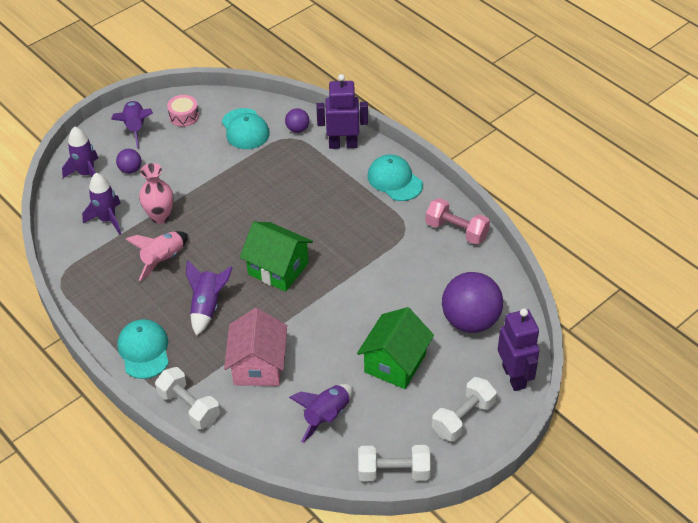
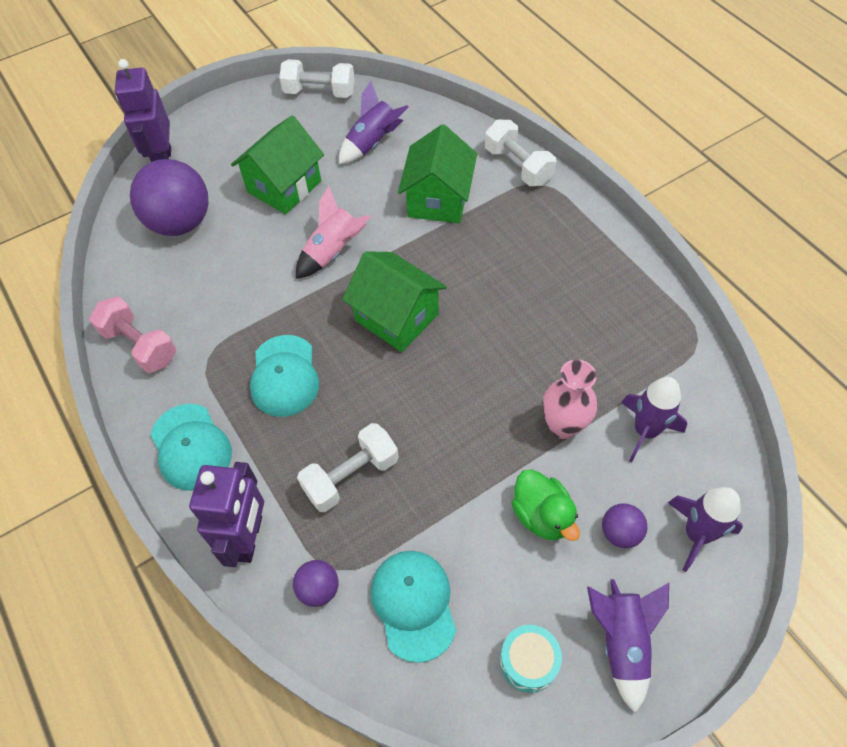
camera: 170 degrees left, 10 degrees up
(144, 350) = (572, 230): turquoise cap -> turquoise cap (284, 376)
(163, 259) = (555, 351): pink rocket -> pink rocket (333, 252)
(175, 172) = (542, 515): none -> green duck
(184, 116) = (528, 661): pink drum -> turquoise drum
(207, 307) = (494, 275): purple rocket -> none
(258, 366) = (438, 199): pink house -> green house
(343, 144) = (249, 538): purple robot -> purple robot turned 90 degrees counterclockwise
(463, 418) = (234, 129): white dumbbell -> white dumbbell (351, 476)

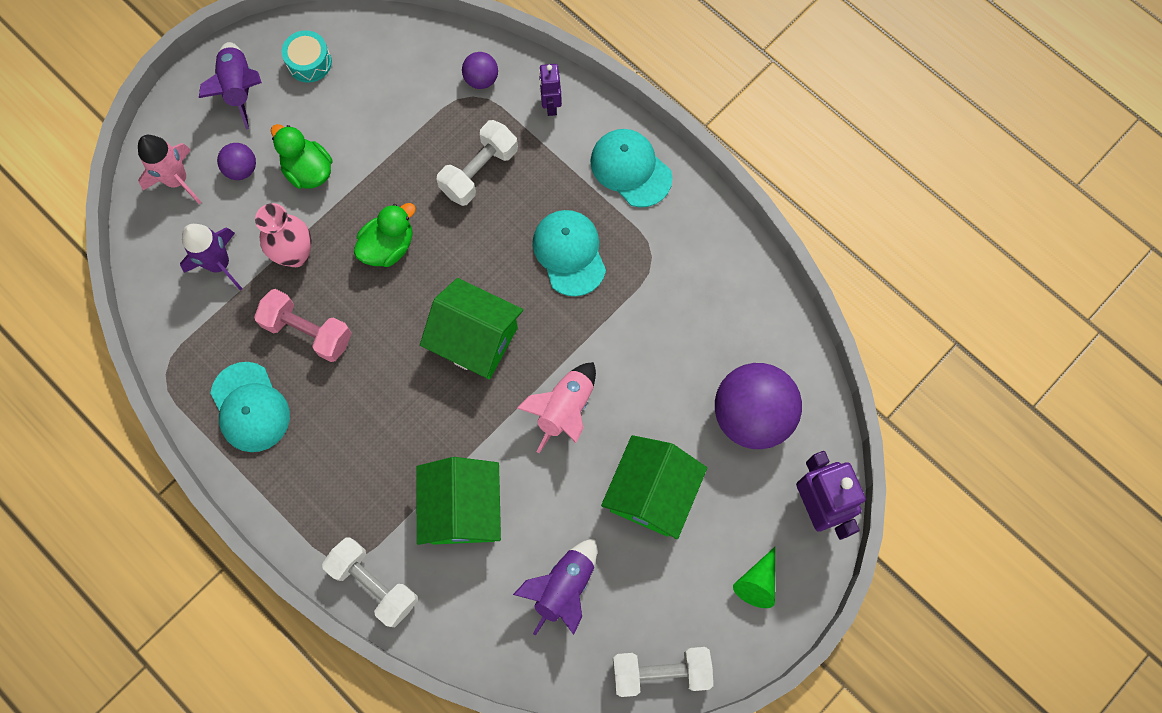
camera: 165 degrees right, 15 degrees up
(139, 345) = (725, 257): pink dumbbell -> pink dumbbell (308, 331)
(229, 126) = (757, 582): none -> green cone
(249, 538) = (550, 105): purple robot -> purple robot, size x0.57
(413, 604) = (403, 83): turquoise cap -> turquoise cap (250, 407)
(464, 416) = (388, 246): none -> green duck
(696, 534) = (177, 180): purple rocket -> pink rocket

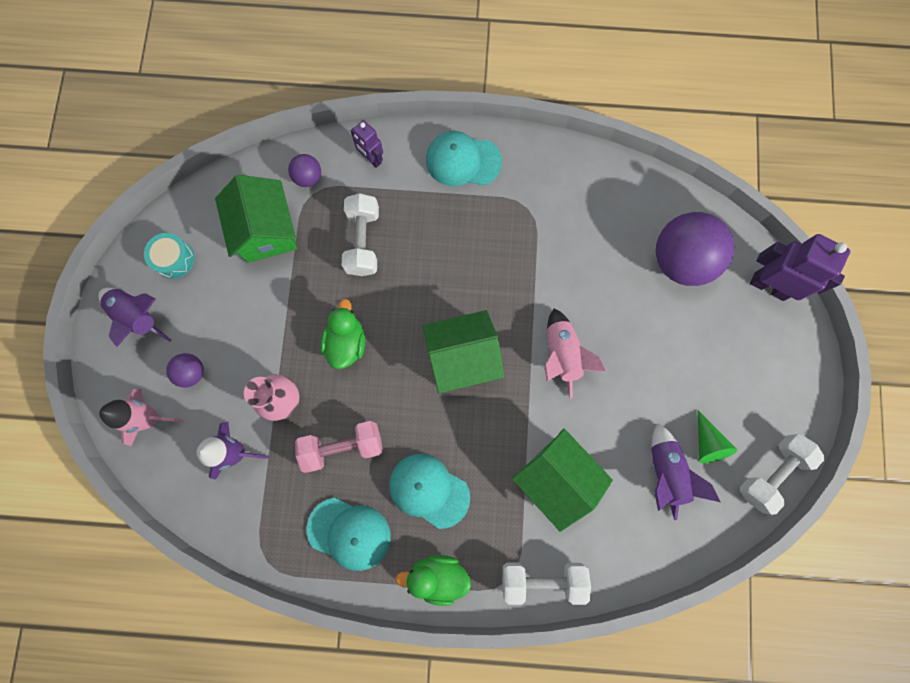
camera: 40 degrees left, 5 degrees up
(308, 170) = (242, 335): green duck -> green duck (437, 575)
(569, 253) = (472, 248): turquoise cap -> turquoise cap (429, 490)
(651, 493) = (664, 363): green house -> green house (266, 231)
(757, 582) = (777, 364): green cone -> green cone (707, 443)

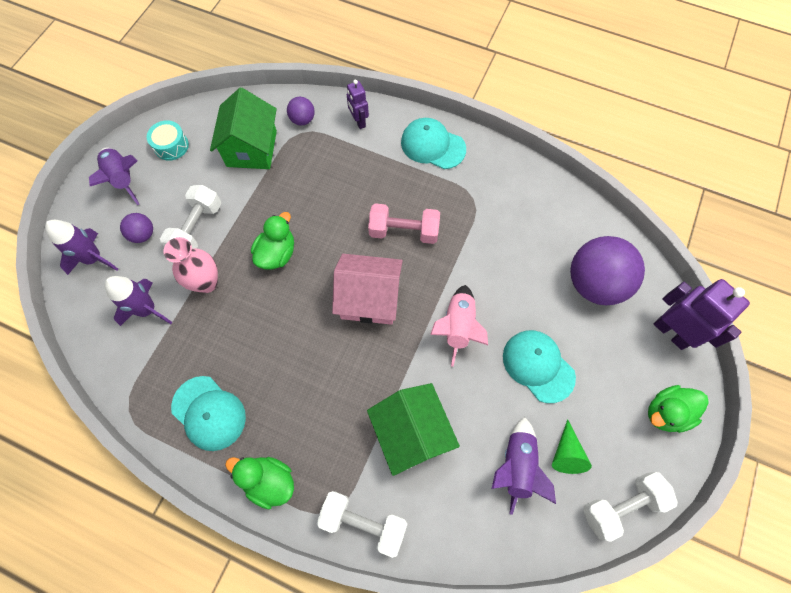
camera: 20 degrees right, 10 degrees down
(151, 418) = (94, 259): pink rocket -> purple rocket
(343, 446) = (236, 337): pink dumbbell -> pink dumbbell (404, 231)
(363, 241) = (325, 180): white dumbbell -> white dumbbell (197, 228)
(429, 490) = (293, 401): turquoise cap -> turquoise cap (538, 366)
(462, 357) = (369, 299): green house -> pink house
(786, 369) = (666, 412): none -> green duck

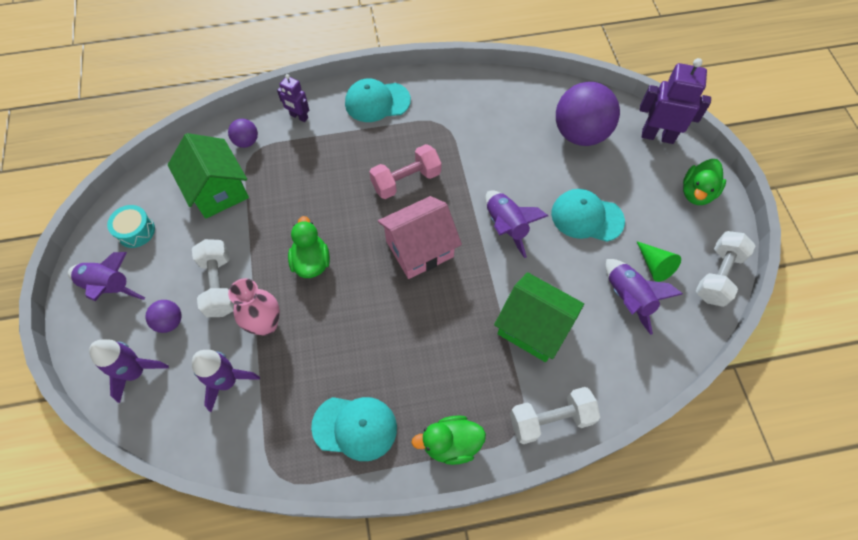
camera: 35 degrees left, 5 degrees down
(458, 326) = (506, 226): pink rocket -> purple rocket

